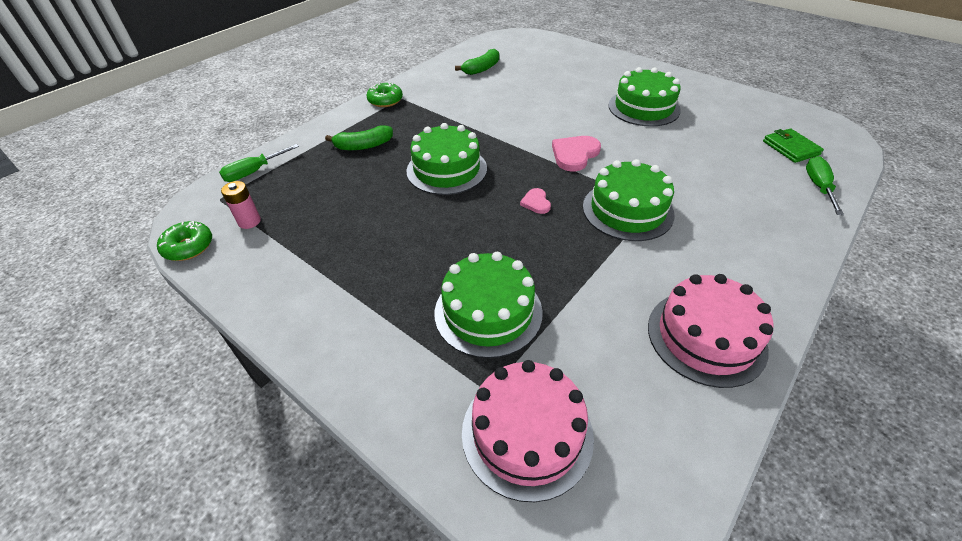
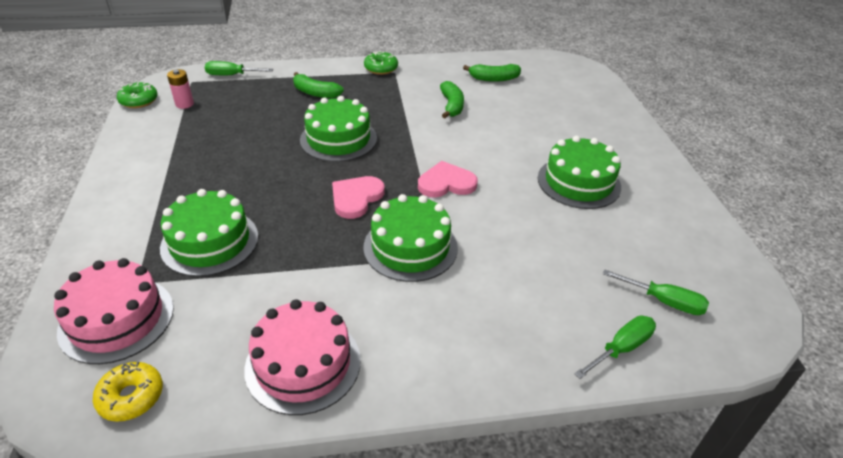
camera: 40 degrees right, 5 degrees down
(486, 101) = (451, 106): none -> green banana
(536, 202) = (356, 198): pink heart -> pink heart, size x1.78
(650, 474) = (131, 397): none -> yellow donut
(790, 148) = (663, 301): green wallet -> green screwdriver

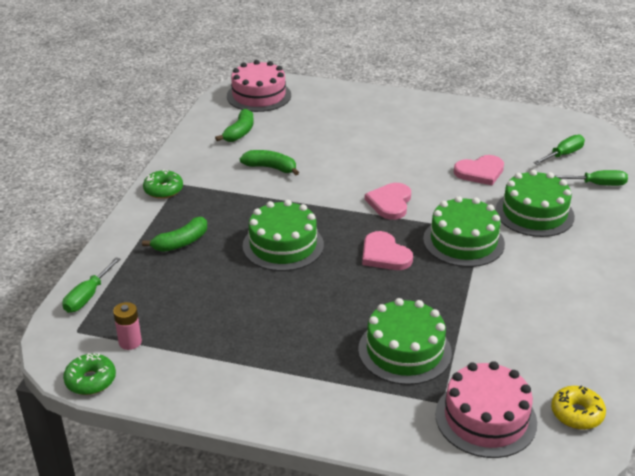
camera: 65 degrees left, 5 degrees down
(303, 364) = (569, 320): pink cake -> pink cake (259, 95)
(556, 234) = (480, 172): none -> pink heart
(578, 182) = (424, 142): green cake -> green cake (534, 213)
(621, 348) = (597, 184): green screwdriver -> green screwdriver turned 105 degrees clockwise

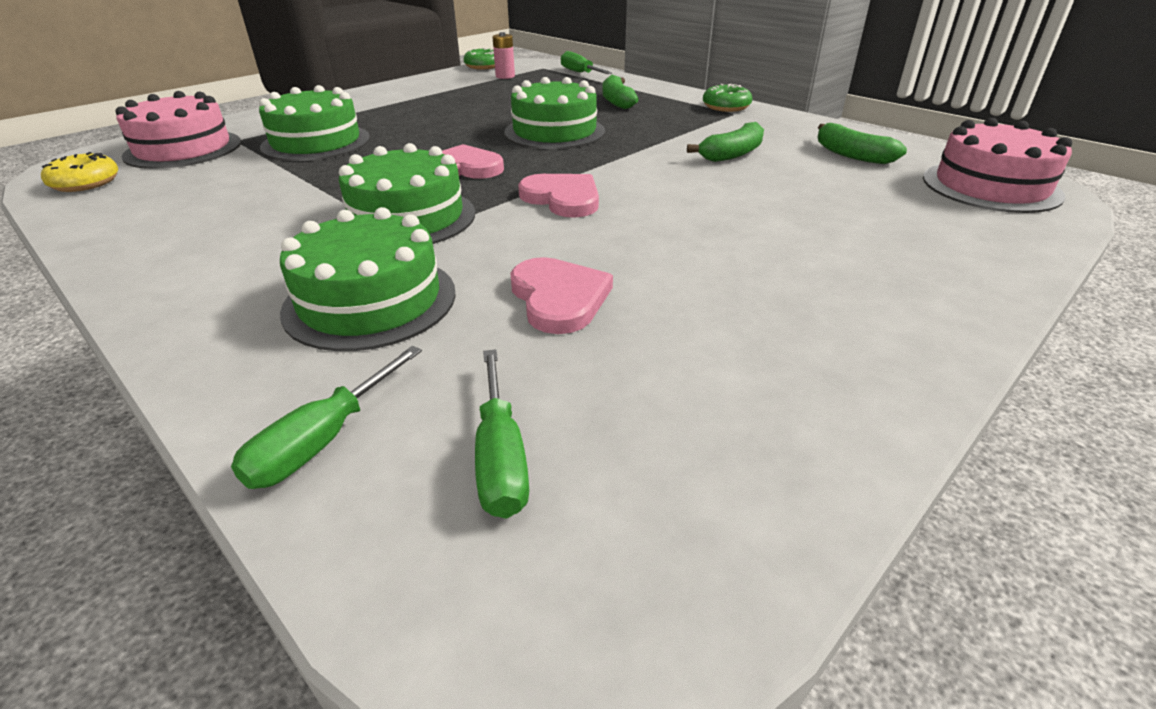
camera: 120 degrees right, 0 degrees up
(480, 172) = (559, 298): pink heart -> pink heart turned 150 degrees clockwise

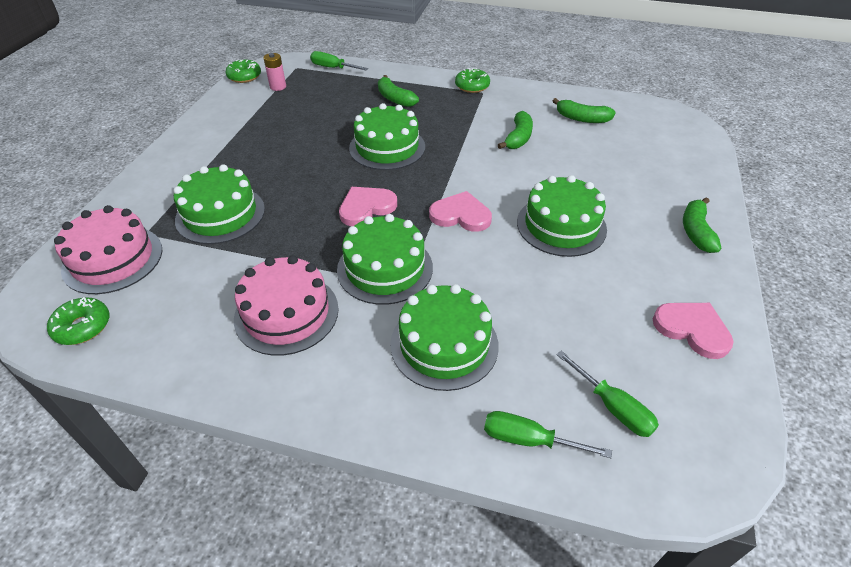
camera: 30 degrees left, 10 degrees up
(85, 183) = (83, 327): yellow donut -> green donut
(323, 440) = (529, 440): green screwdriver -> green screwdriver turned 105 degrees clockwise
(559, 298) = (540, 298): pink heart -> pink heart (692, 329)
(689, 239) = (561, 225): none -> green cake
(922, 302) = (696, 231): none -> green banana
(990, 186) = (666, 127): pink cake -> pink cake (286, 313)

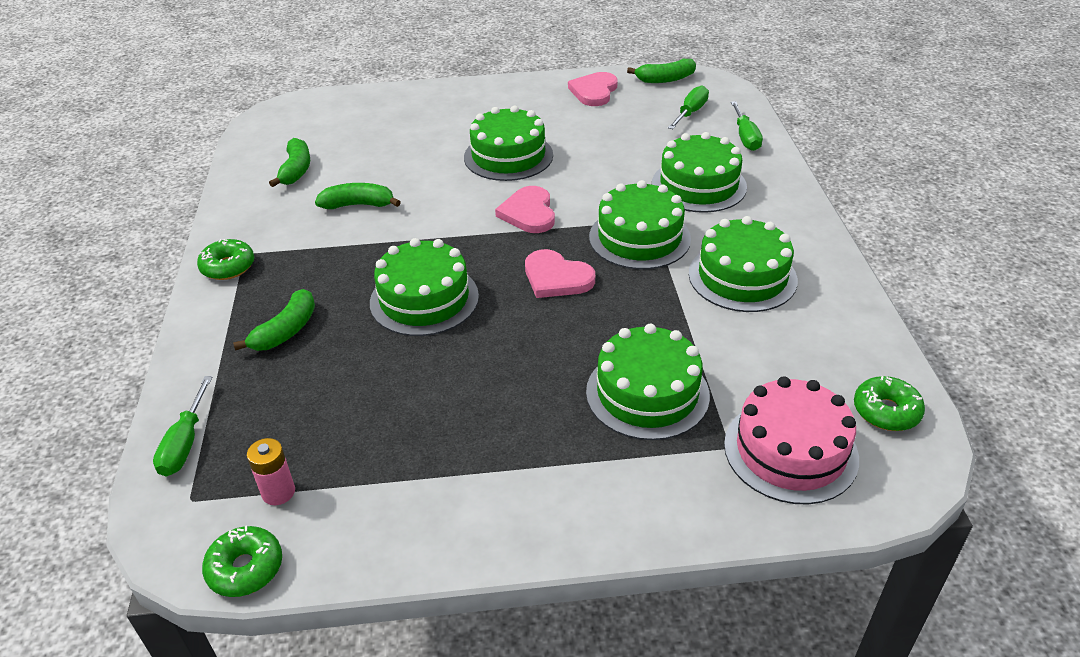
camera: 110 degrees left, 5 degrees down
(286, 313) = (742, 277): pink cake -> green cake
(696, 231) = (475, 96): green banana -> green banana (665, 79)

